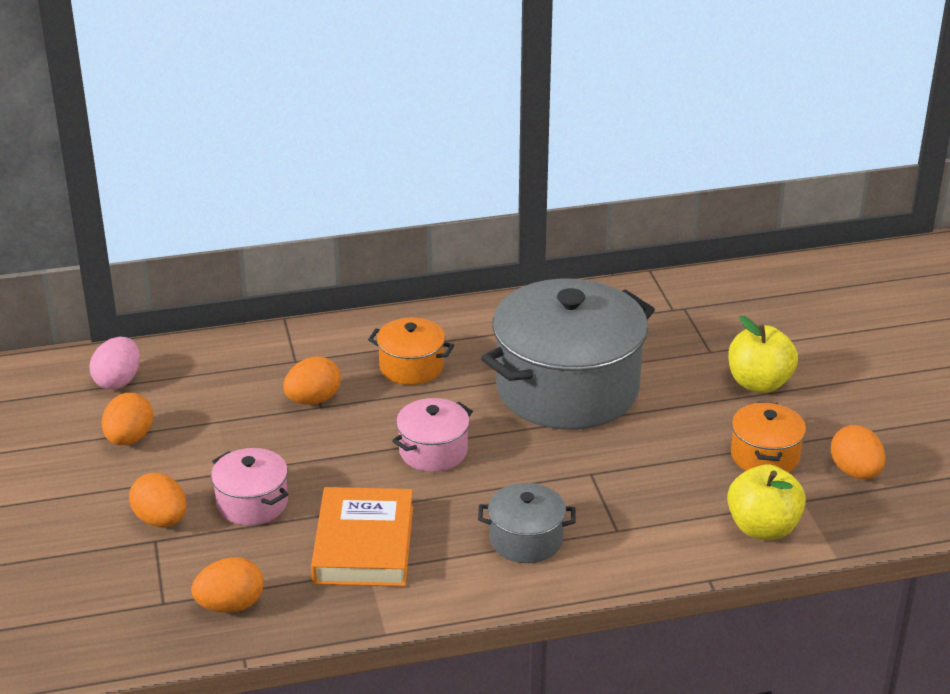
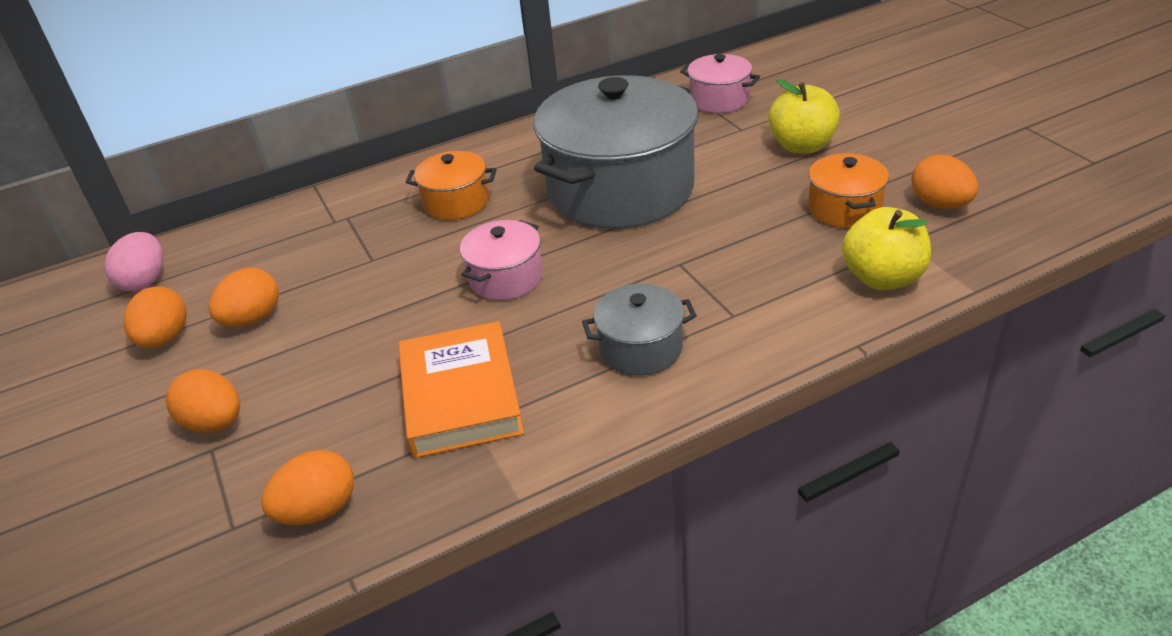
camera: 10 degrees left, 5 degrees up
(252, 503) = (319, 378): pink pot -> pink pot (719, 100)
(313, 400) = (362, 255): orange egg -> orange egg (252, 319)

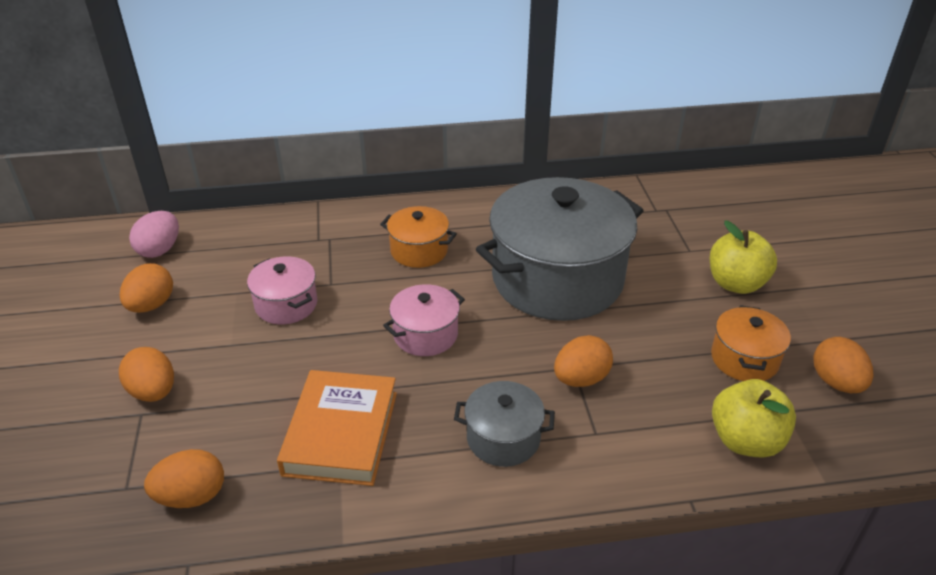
camera: 15 degrees right, 0 degrees up
(252, 319) = (220, 309): orange egg -> orange egg (581, 379)
(719, 100) = (684, 215): pink pot -> pink pot (286, 304)

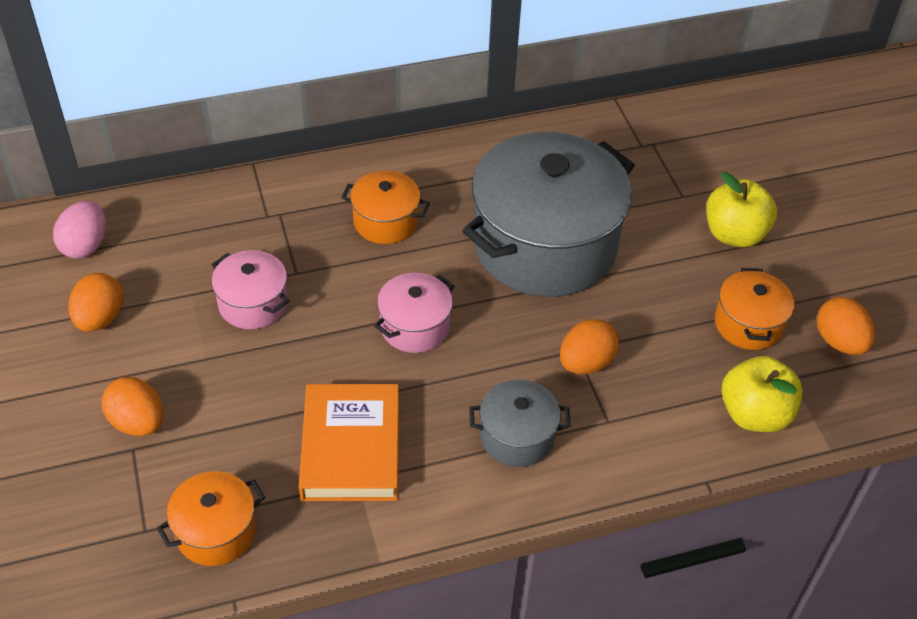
camera: 10 degrees left, 10 degrees up
(192, 496) = (216, 531): orange egg -> orange pot

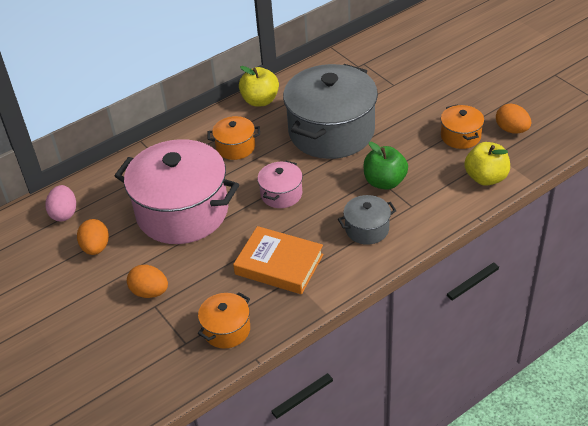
camera: 15 degrees left, 5 degrees down
(253, 304) = (182, 212): pink pot -> pink pot, size x2.19
(351, 448) = (279, 264): orange book -> orange book turned 45 degrees counterclockwise
(585, 363) = (384, 182): orange egg -> green apple
(734, 234) = (431, 95): yellow apple -> yellow apple (260, 101)

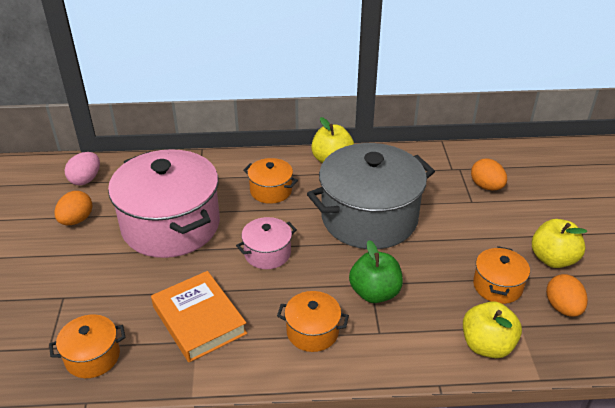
camera: 30 degrees right, 5 degrees down
(150, 292) = (73, 282): orange egg -> orange egg (486, 186)
(367, 229) = (312, 332): grey pot -> orange pot
(480, 100) = (553, 259): none -> yellow apple

